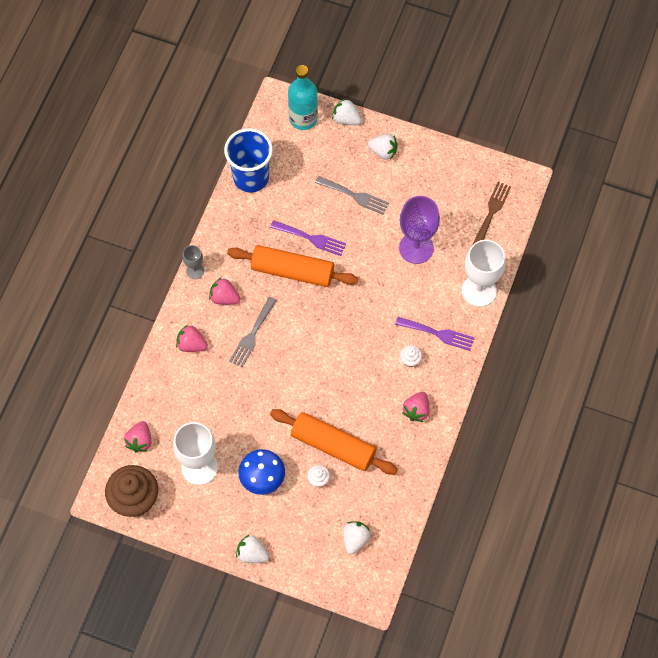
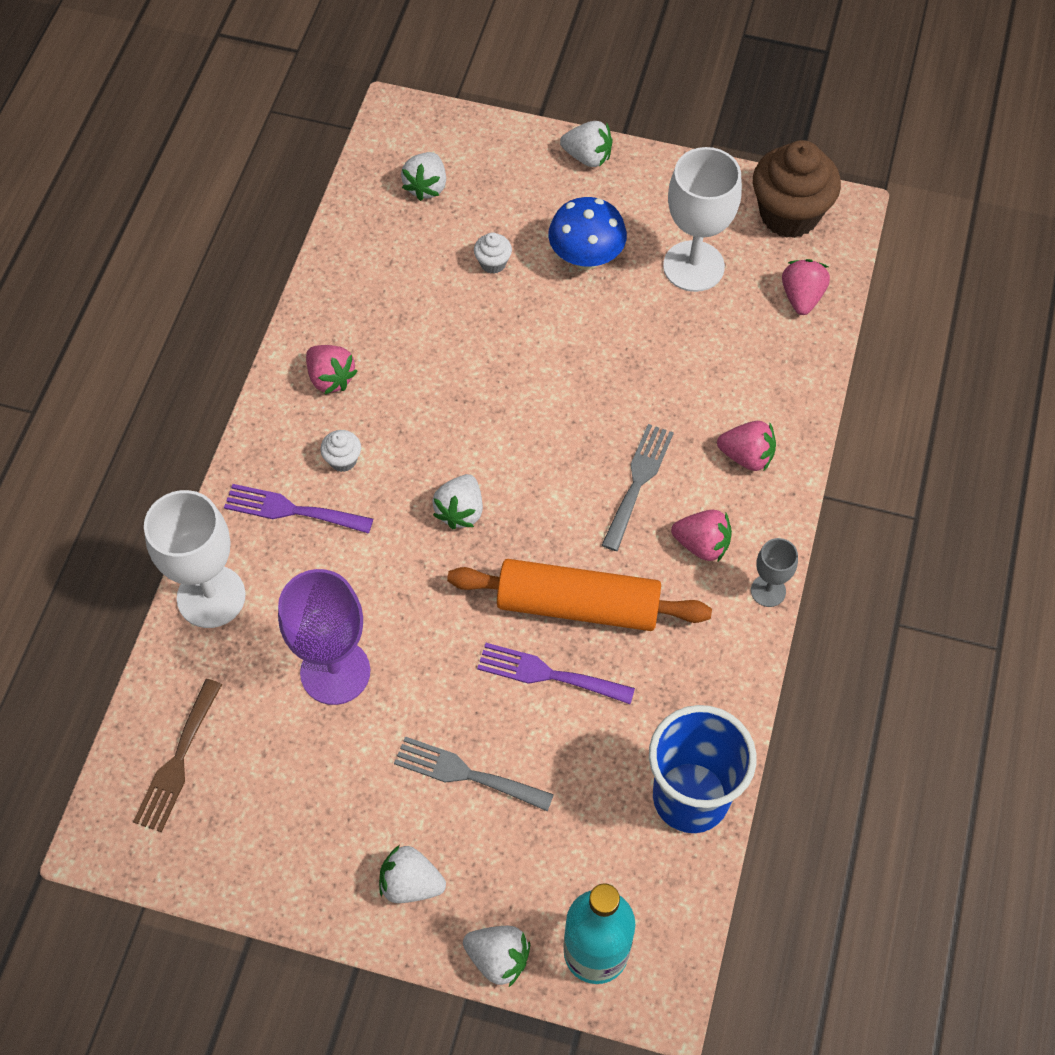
camera: 175 degrees right, 5 degrees down
(333, 446) = (473, 313): orange rolling pin -> none
(348, 326) = (460, 511): none -> white strawberry
(416, 410) = (330, 378): pink strawberry -> pink strawberry turned 120 degrees clockwise

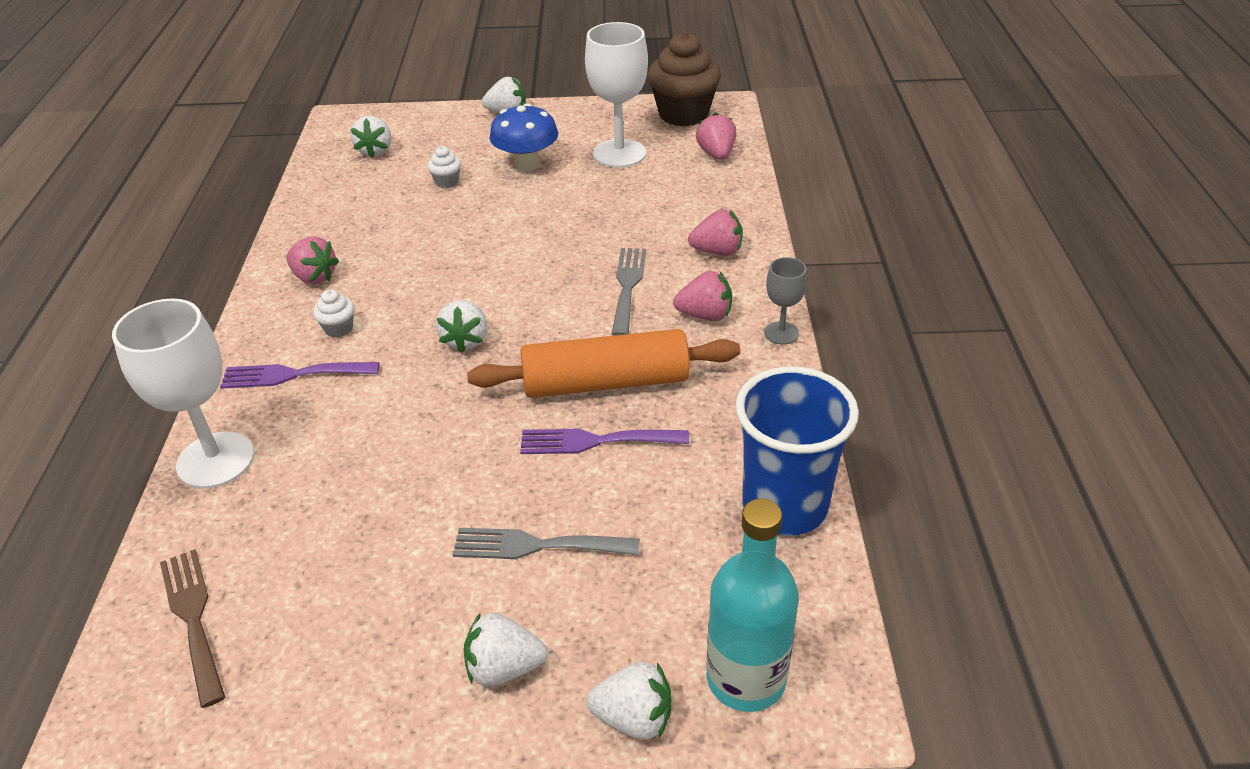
camera: 15 degrees left, 20 degrees down
(177, 762) = (193, 618): brown fork -> brown fork turned 150 degrees clockwise
(335, 672) = (367, 491): purple goblet -> none

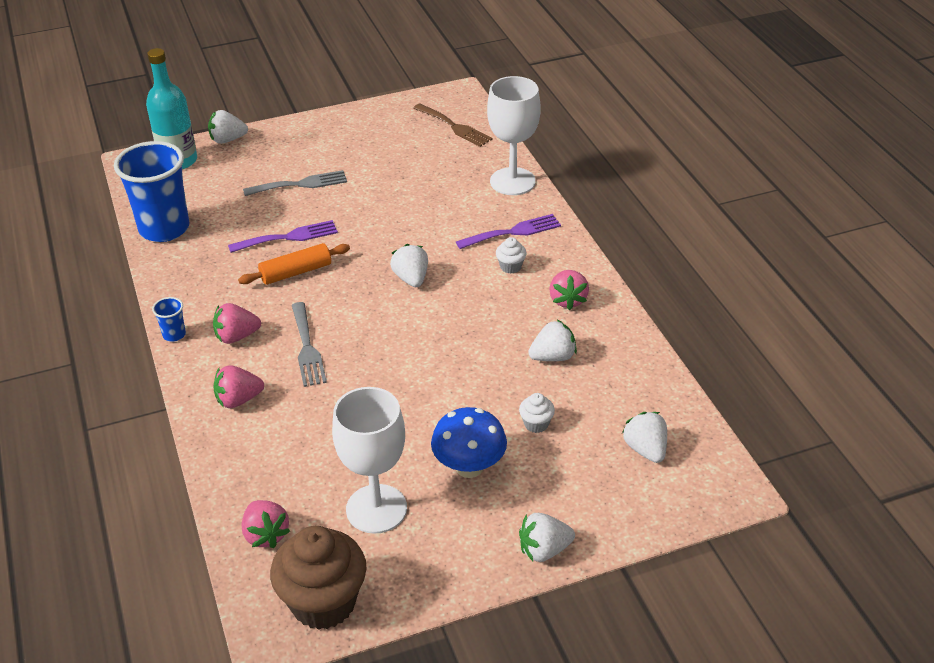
camera: 160 degrees right, 0 degrees up
(314, 277) = (567, 300): pink strawberry -> pink strawberry turned 105 degrees counterclockwise
(504, 667) = (294, 142): white strawberry -> white strawberry (553, 357)
(606, 382) = (296, 272): orange rolling pin -> orange rolling pin, size x0.61
(781, 333) = (174, 335): grey goblet -> blue cup

